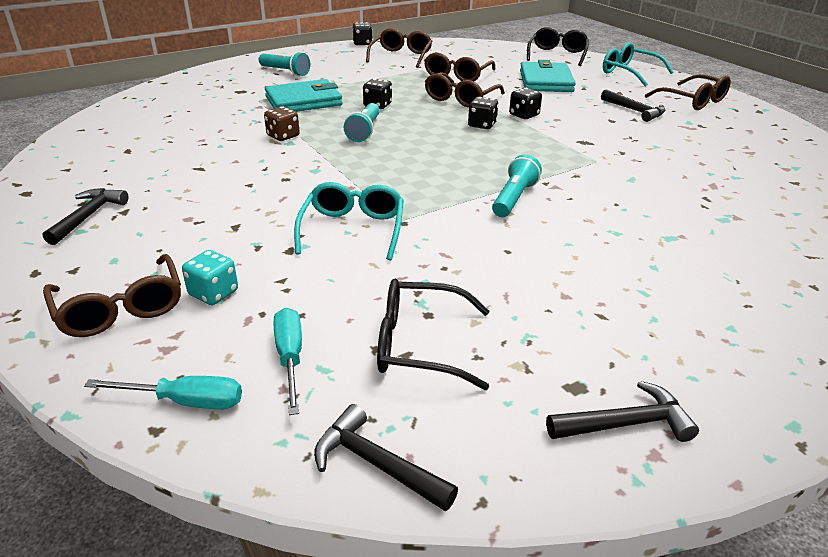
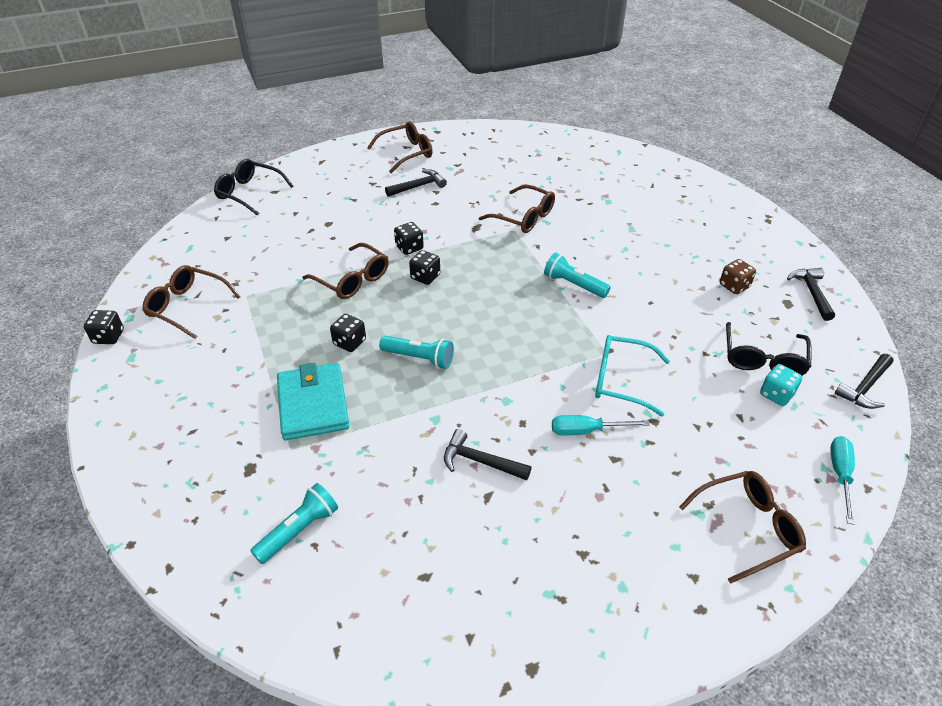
camera: 80 degrees left, 10 degrees up
(88, 216) = (593, 585): black hammer -> black hammer (480, 461)
(213, 293) = (719, 467): turquoise dice -> turquoise dice (776, 394)
(283, 136) = (416, 424): brown dice -> brown dice (734, 286)
(285, 72) = (191, 421): turquoise flashlight -> turquoise flashlight (299, 530)
(290, 358) = (787, 422): turquoise screwdriver -> turquoise screwdriver (586, 431)
(457, 75) = (280, 271): brown glasses -> brown glasses (524, 217)
(545, 81) = (326, 217): turquoise wallet -> none
(629, 73) = (324, 165): turquoise glasses -> none

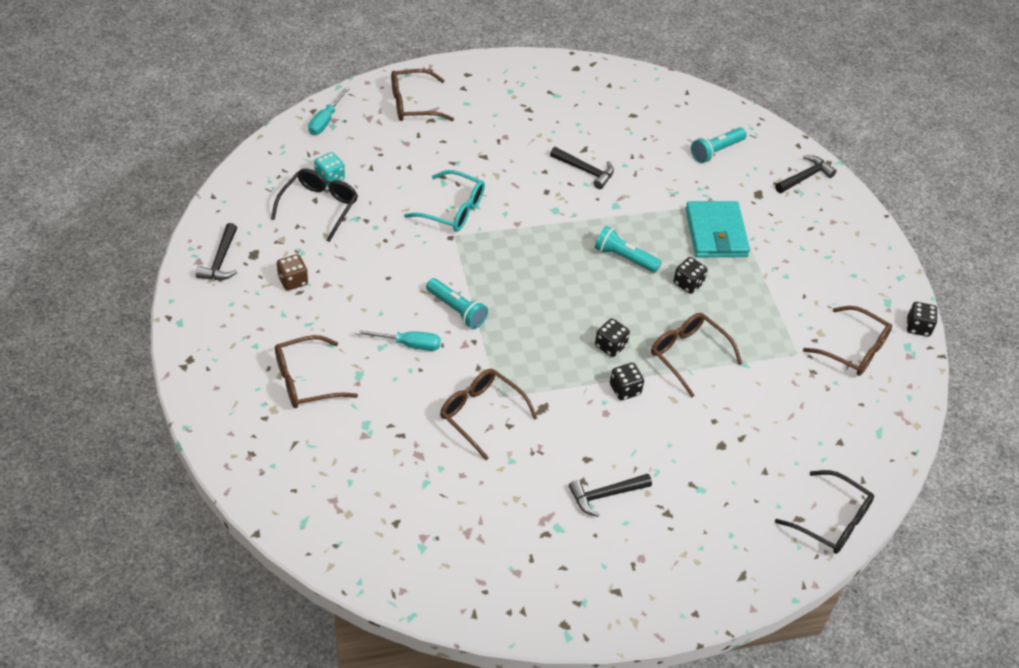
camera: 175 degrees left, 5 degrees up
(406, 153) = (616, 574): brown glasses -> brown glasses (305, 381)
(586, 431) = (497, 177): turquoise screwdriver -> turquoise screwdriver (408, 344)
(865, 387) = (252, 171): black hammer -> black hammer (805, 177)

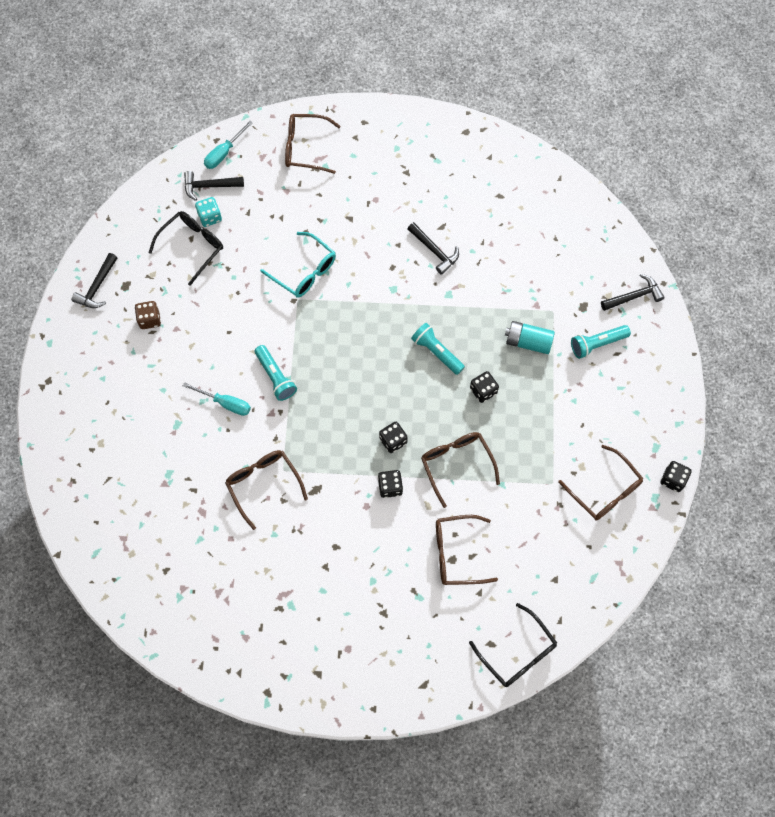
camera: 20 degrees right, 20 degrees up
(305, 381) = (133, 421): brown glasses -> brown glasses (456, 553)
(605, 495) = (339, 584): black hammer -> black hammer (209, 186)
(716, 151) = (562, 251): turquoise flashlight -> turquoise flashlight (597, 344)
(716, 233) = (528, 342): turquoise wallet -> turquoise battery

